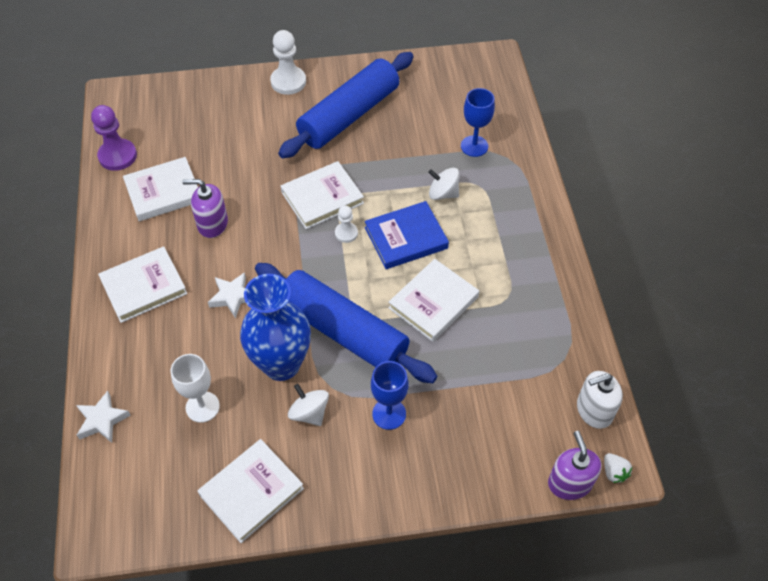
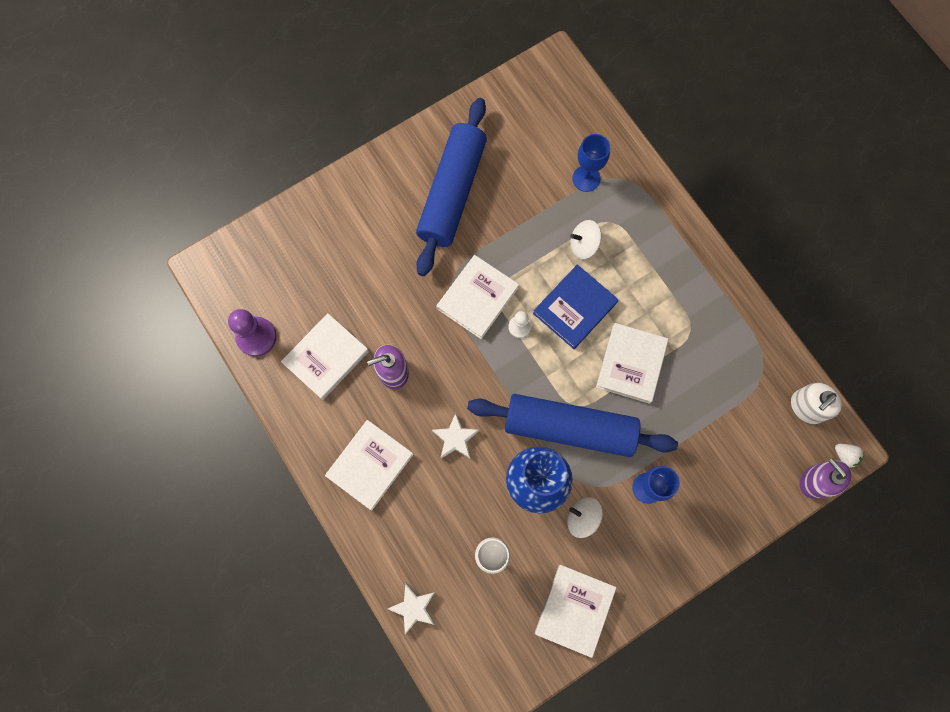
camera: 25 degrees left, 20 degrees up
(288, 82) = (371, 177): white pawn -> none

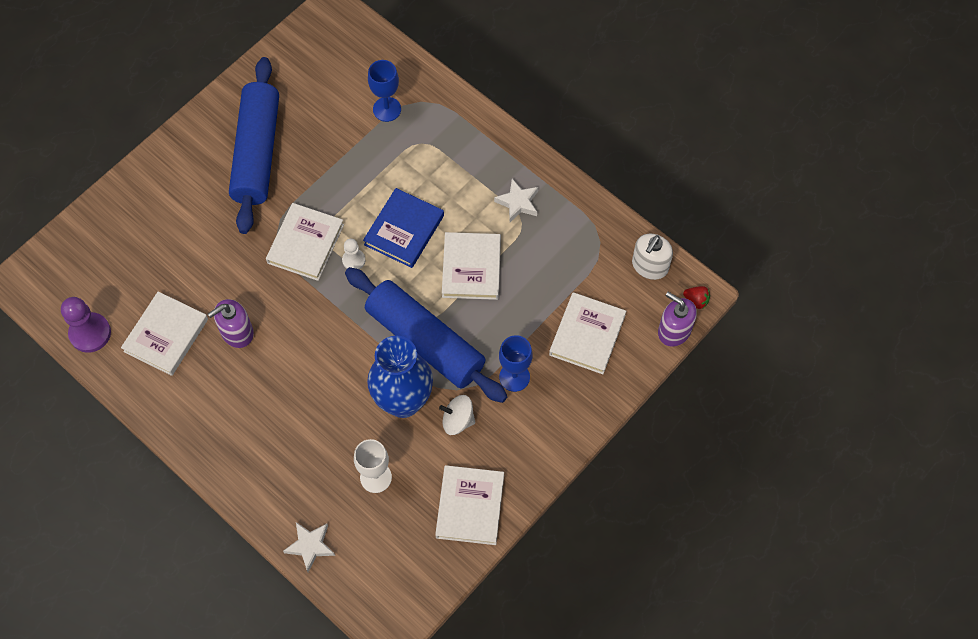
camera: 15 degrees left, 10 degrees down
(370, 465) = (234, 424): white book -> white book (587, 335)
(455, 438) = (314, 379): white star -> white star (518, 203)
(569, 428) = (425, 341): blue rolling pin -> blue rolling pin turned 45 degrees clockwise
(583, 245) = (399, 170): white spinning top -> none
(845, 456) = (696, 301): white strawberry -> red strawberry

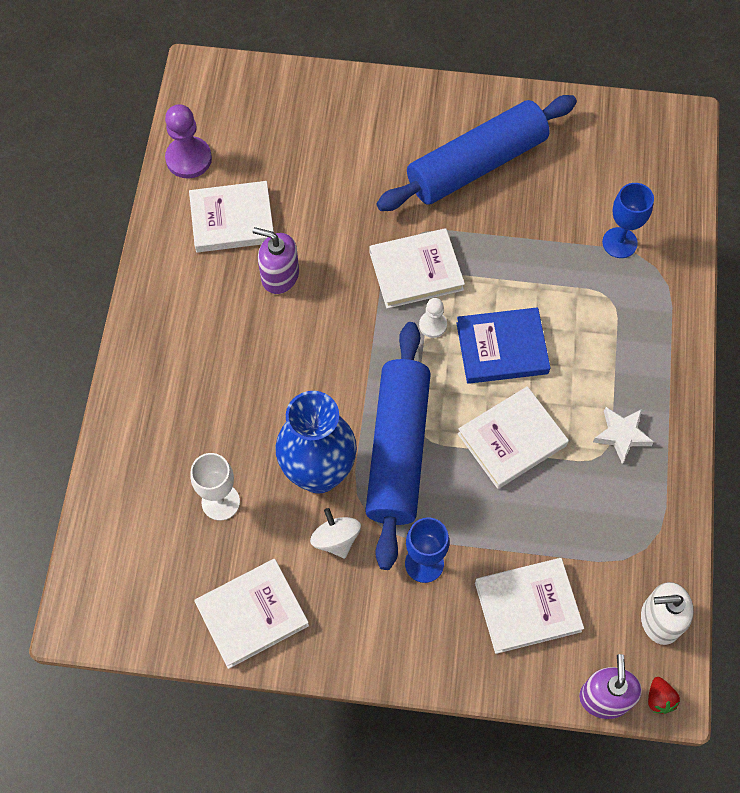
camera: 55 degrees right, 0 degrees up
(310, 546) = (110, 490): white star -> none

